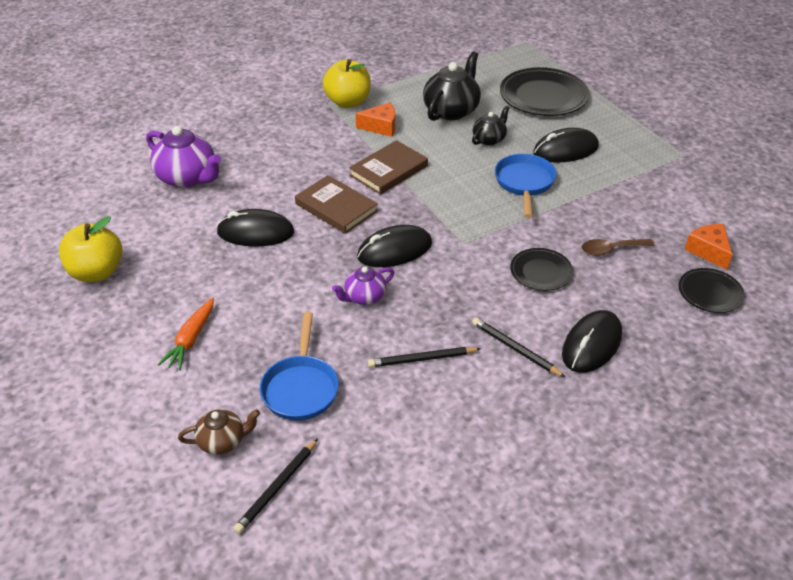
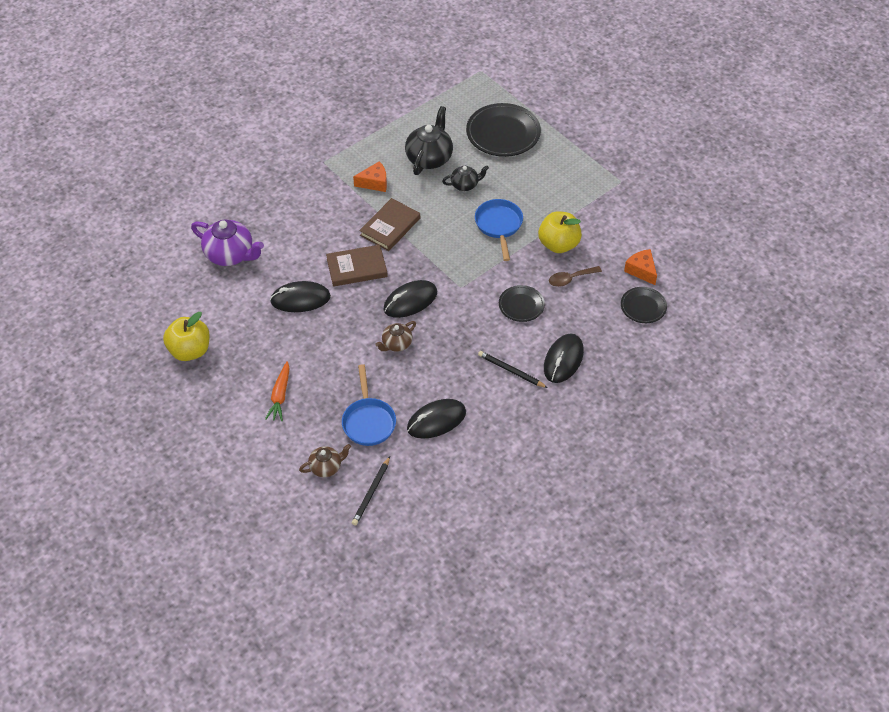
camera: 10 degrees left, 10 degrees up
(336, 207) = (357, 268): brown book -> brown book turned 45 degrees counterclockwise
(348, 102) = (341, 159): yellow apple -> yellow apple (558, 244)
(364, 297) = (396, 344): purple teapot -> brown teapot
(422, 359) = (448, 388): black pencil -> none
(489, 139) = (465, 185): black teapot -> black teapot turned 45 degrees clockwise
(565, 150) = (527, 188): black mouse -> black mouse (436, 420)

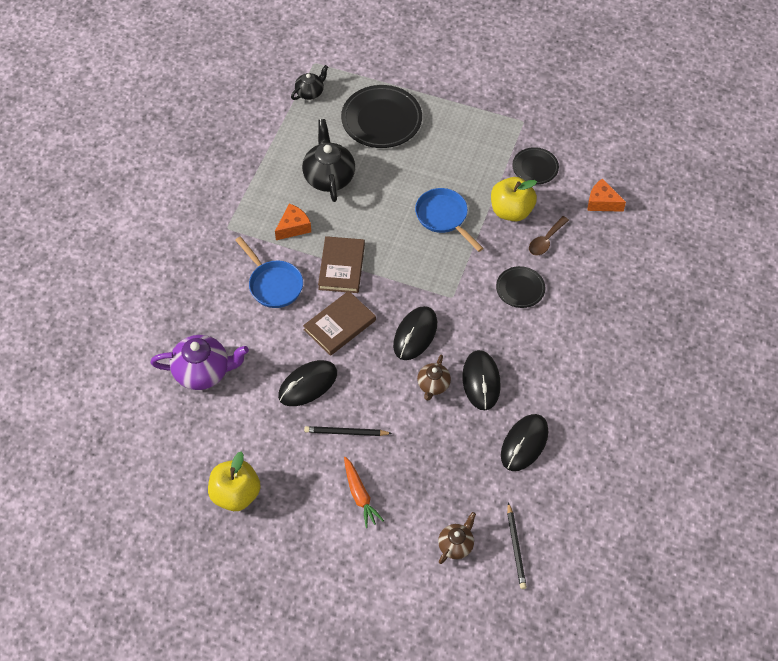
camera: 30 degrees left, 5 degrees up
(368, 421) = (462, 477): blue pan -> blue pan (273, 284)
(465, 185) = (383, 190): black teapot -> black teapot (310, 92)
(511, 371) = (556, 359): black pencil -> black pencil (346, 432)
(563, 360) = (595, 325): black mouse -> black mouse (481, 381)
(643, 307) = (628, 238): black plate -> black plate (535, 168)

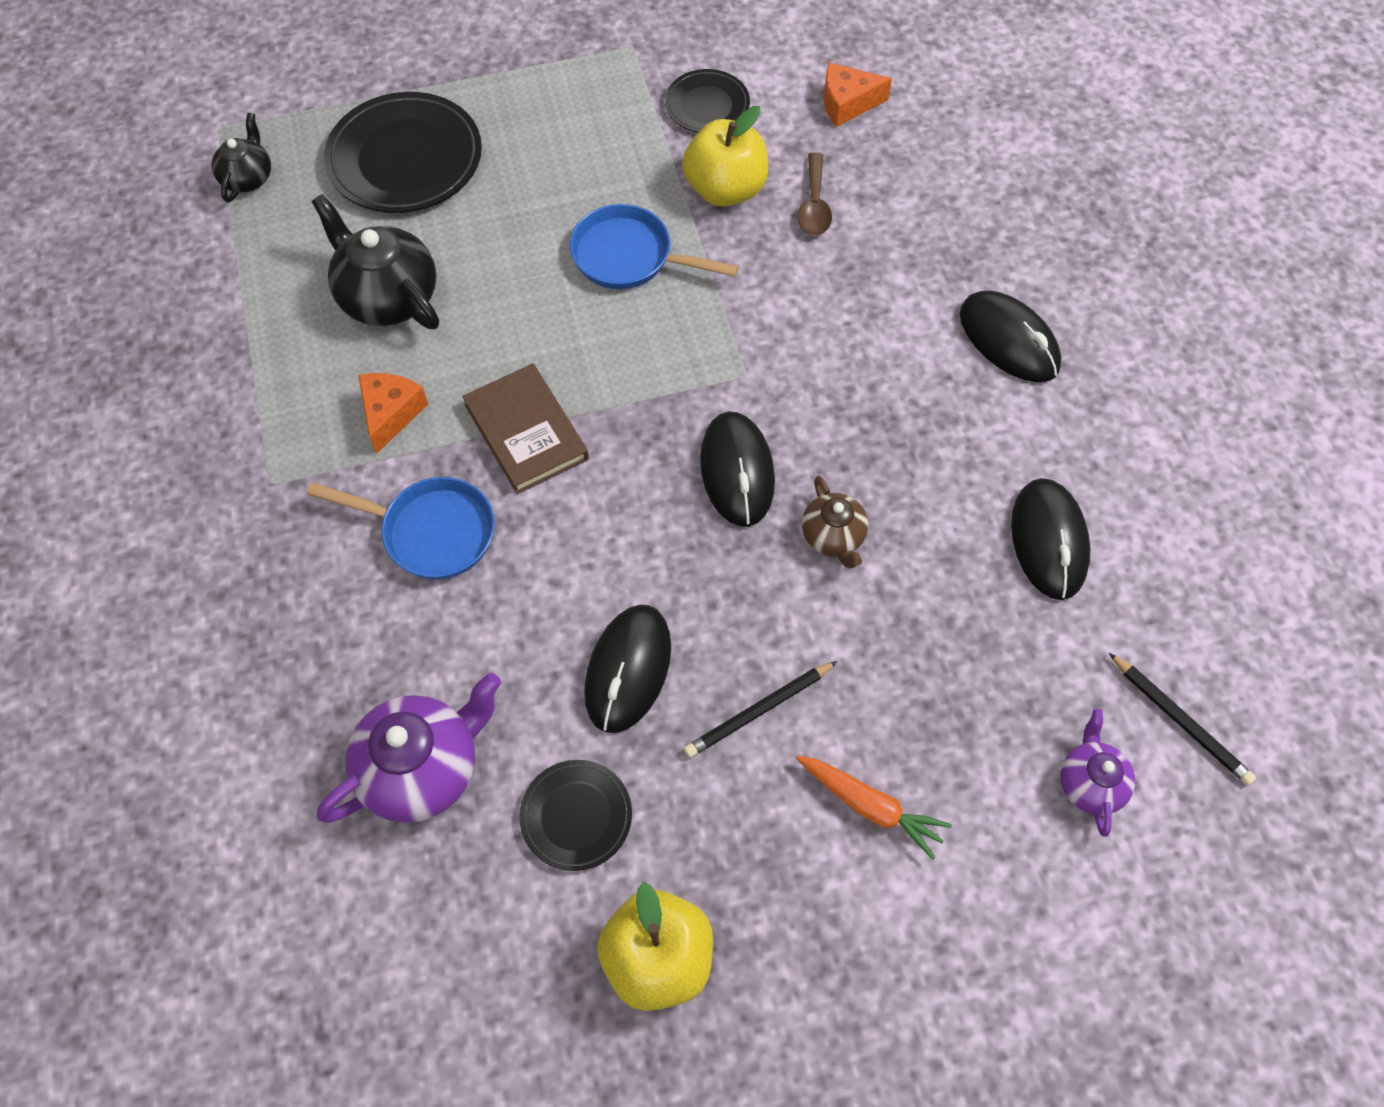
camera: 35 degrees left, 5 degrees up
(339, 325) = (601, 532): brown book -> none
(456, 545) = (1090, 783): brown teapot -> purple teapot
(481, 381) = (901, 482): black mouse -> black mouse (1009, 340)
(520, 289) = (838, 300): black plate -> black plate (576, 816)

